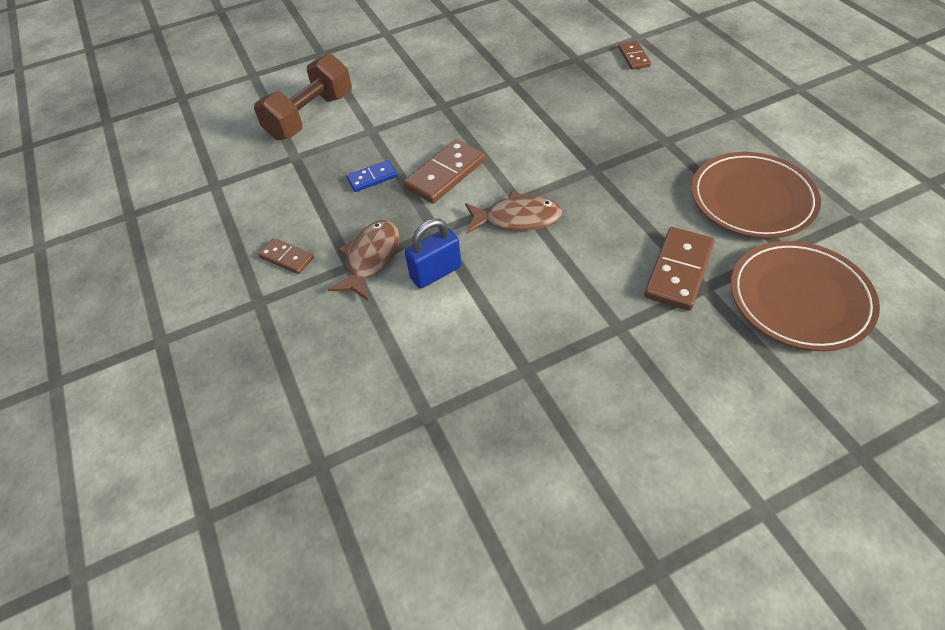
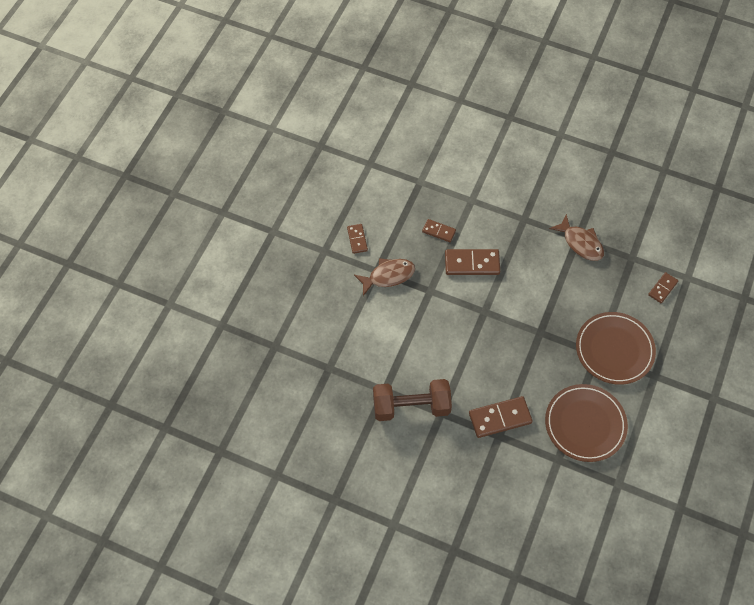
camera: 45 degrees right, 10 degrees up
(310, 116) = (455, 161): brown dumbbell -> brown dumbbell (411, 406)
(372, 178) = (439, 231): blue domino -> brown domino
(436, 272) = (405, 311): blue padlock -> none
(517, 219) = (471, 321): brown fish -> brown fish (580, 243)
(799, 299) = (528, 483): brown plate -> brown plate (614, 350)

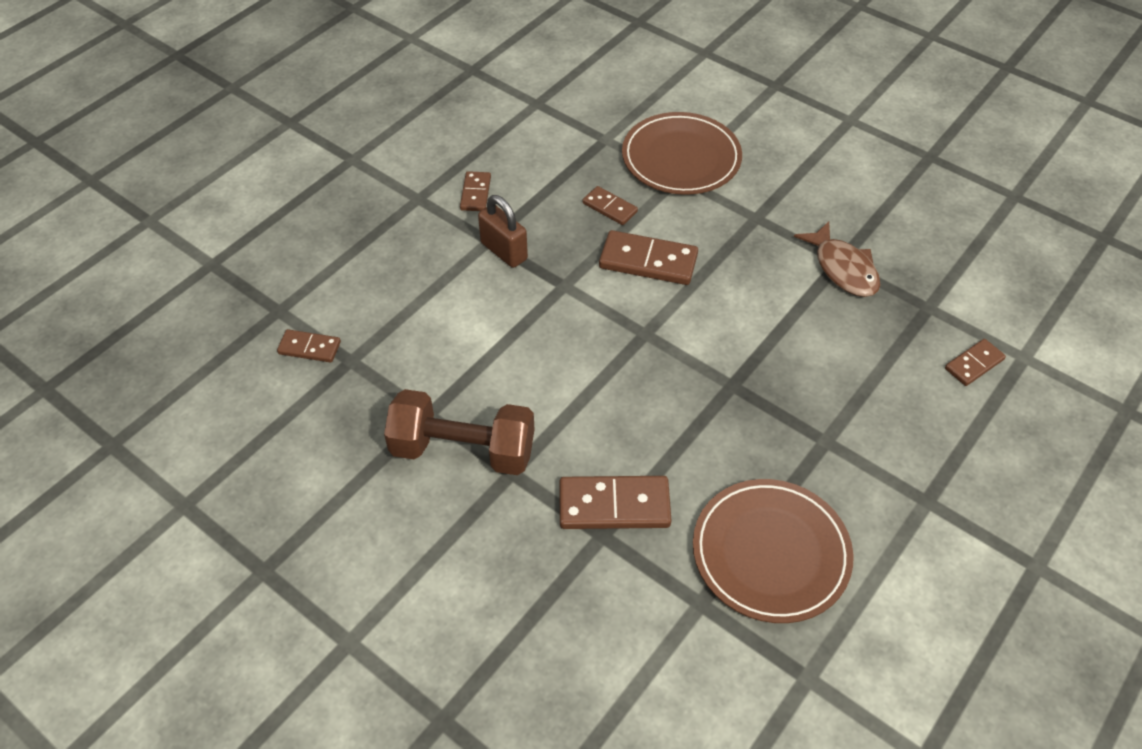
camera: 15 degrees right, 10 degrees down
(303, 366) = (309, 348): none -> brown domino
(388, 276) = (504, 251): brown fish -> brown padlock
(614, 350) = (860, 441): brown plate -> brown plate (681, 158)

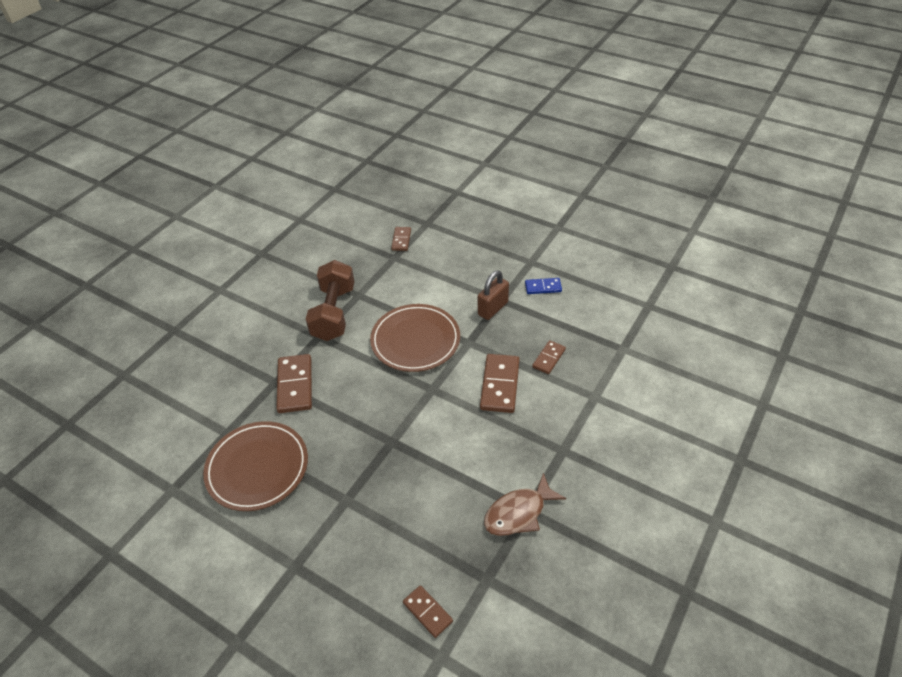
camera: 85 degrees right, 5 degrees down
(476, 193) = (543, 287): brown domino -> blue domino
(681, 158) = (616, 396): brown plate -> brown plate (415, 340)

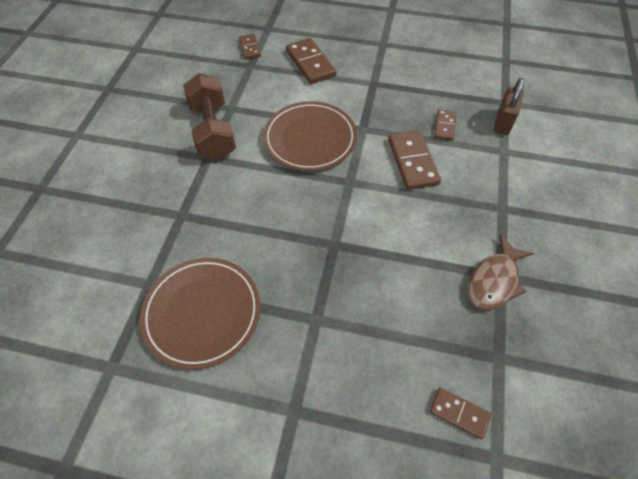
camera: 20 degrees left, 10 degrees up
(295, 385) = (205, 213): brown domino -> brown domino (310, 63)
(493, 308) = (369, 92): brown padlock -> brown padlock (503, 122)
(543, 287) = (406, 64): blue domino -> none

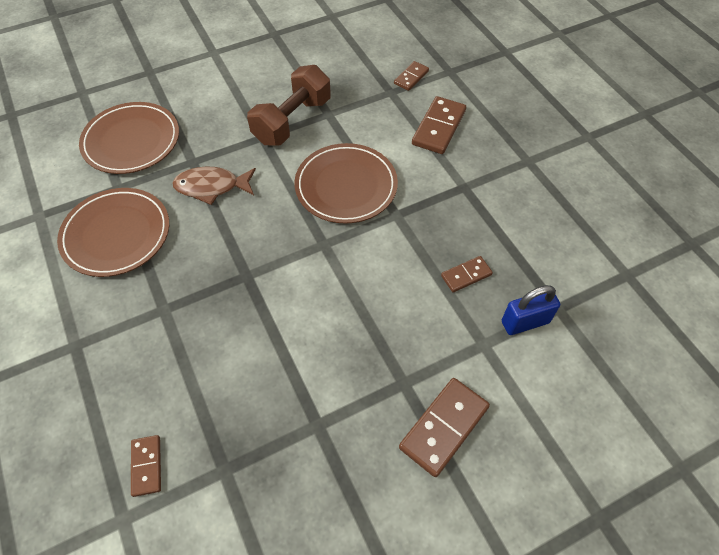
camera: 50 degrees right, 0 degrees up
(107, 245) = (131, 141): none -> brown plate
(412, 162) = (393, 276): brown domino -> brown domino (443, 427)
(494, 280) = (307, 422): brown fish -> brown fish (211, 187)
(503, 122) = (525, 322): brown padlock -> blue padlock

